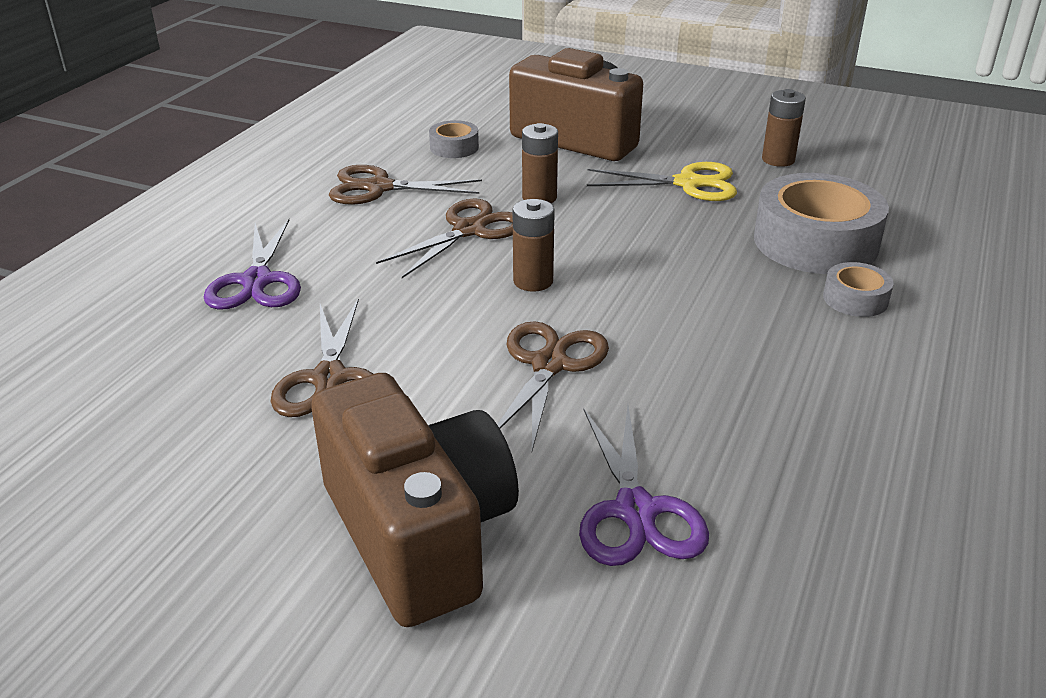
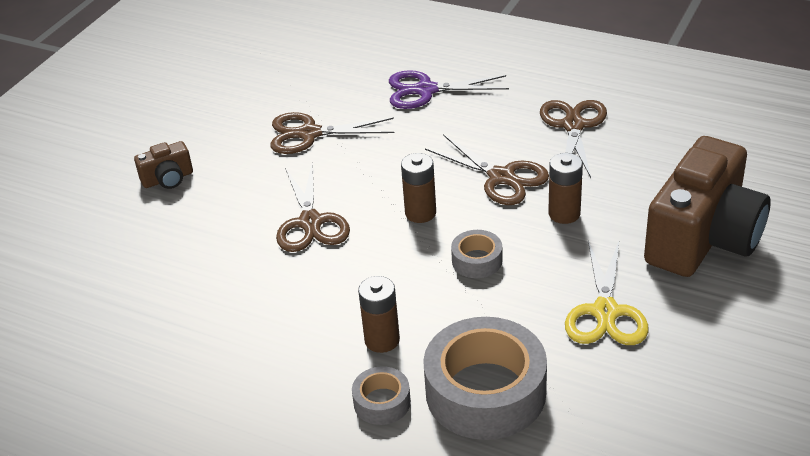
camera: 95 degrees right, 5 degrees up
(419, 533) = (168, 179): brown camera -> brown camera, size x0.44
(454, 147) = (663, 159): grey tape -> grey tape (477, 260)
(549, 365) = (310, 222): brown scissors -> brown scissors turned 60 degrees clockwise
(636, 511) = (162, 258): purple scissors -> none
(778, 160) = (677, 390): brown battery -> brown battery (382, 340)

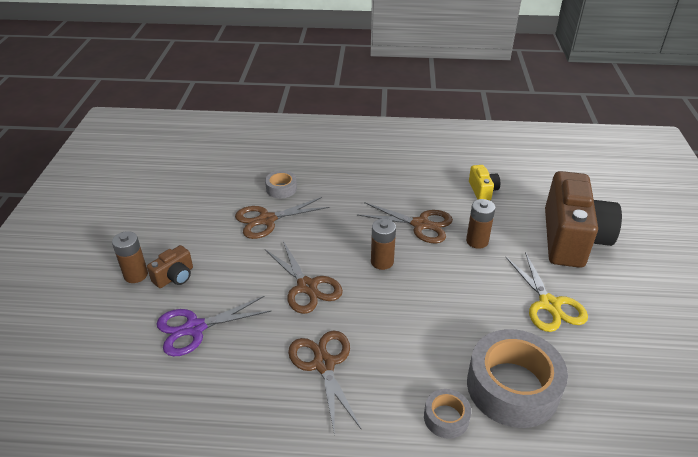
camera: 25 degrees left, 0 degrees up
(382, 340) = (415, 366): brown battery -> brown battery (136, 275)
(426, 90) = (331, 174): purple scissors -> purple scissors (195, 328)
(477, 260) = (442, 288): grey tape -> grey tape (281, 189)
(573, 126) = (443, 180): brown scissors -> brown scissors (324, 364)
(620, 150) = (482, 191): none -> yellow camera

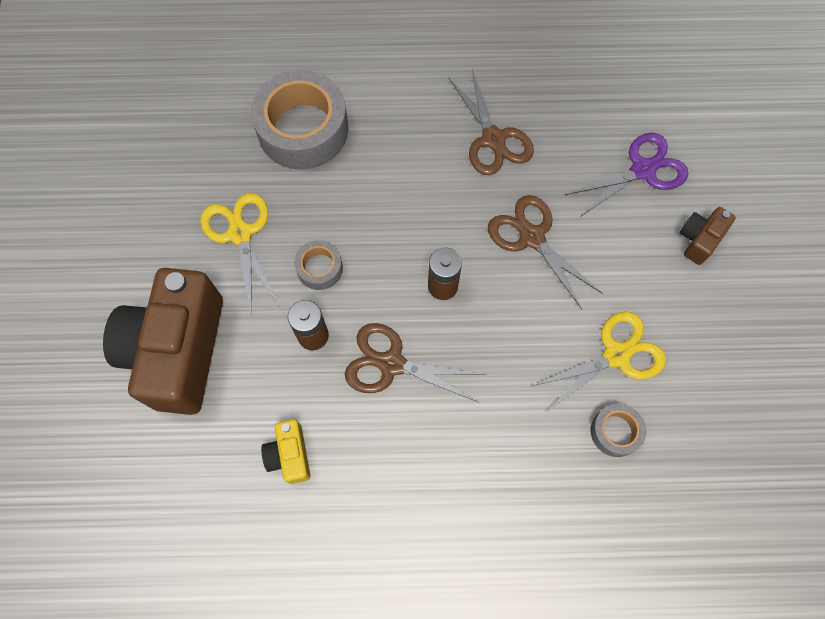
camera: 175 degrees right, 30 degrees up
(136, 275) = (748, 239): brown battery -> none
(267, 220) = (616, 355): brown scissors -> yellow scissors
(446, 418) = (370, 95): grey tape -> grey tape (319, 268)

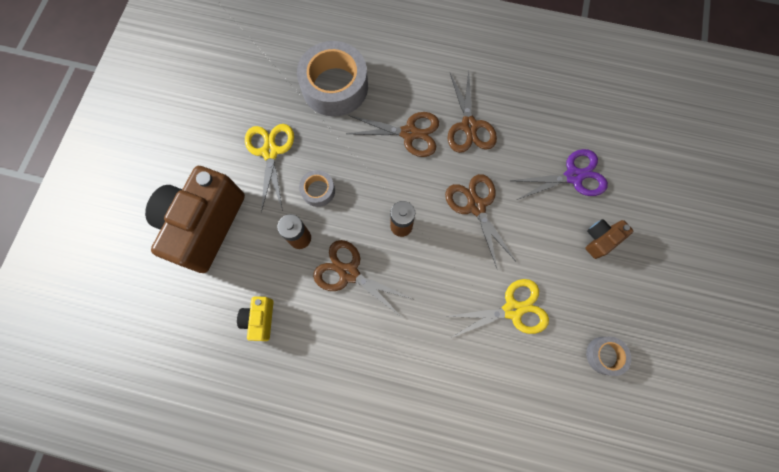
camera: 15 degrees right, 5 degrees up
(418, 166) = (409, 133): none -> brown scissors
(615, 432) = (495, 366): grey tape -> grey tape (604, 355)

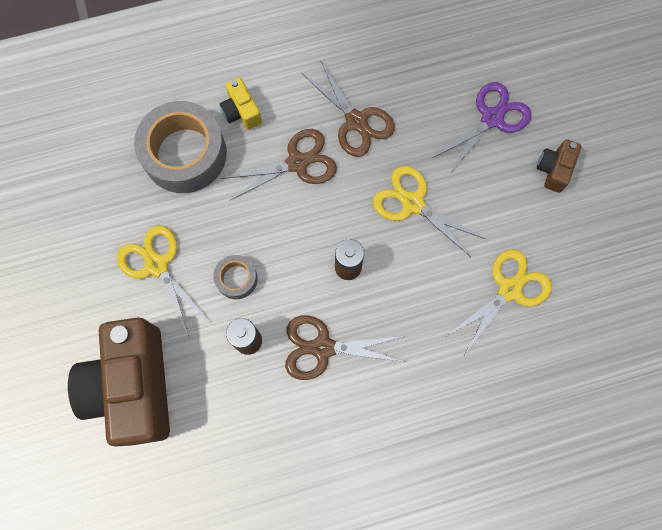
camera: 30 degrees left, 0 degrees up
(260, 319) = (258, 451): yellow camera -> yellow camera (241, 111)
(476, 206) = (412, 203): brown scissors -> yellow scissors
(604, 355) = (621, 284): grey tape -> none

